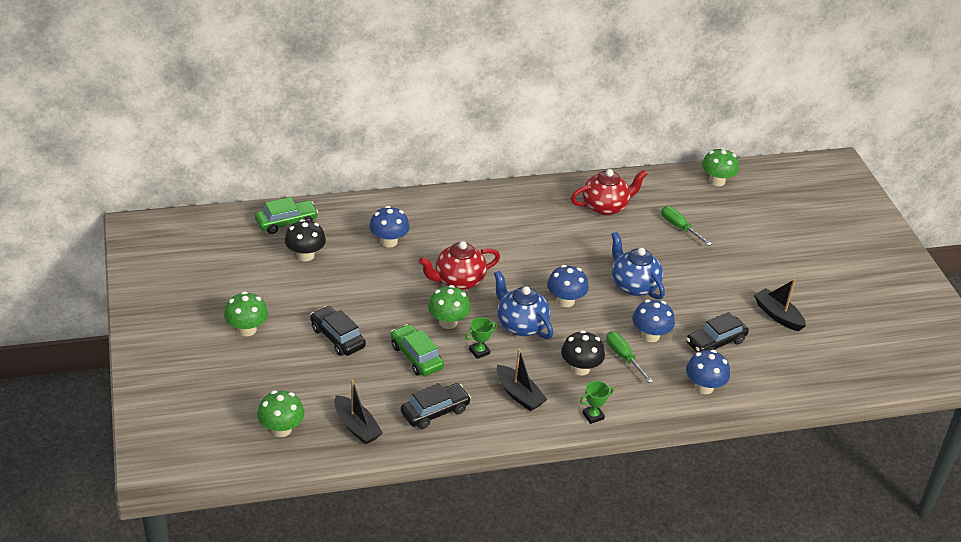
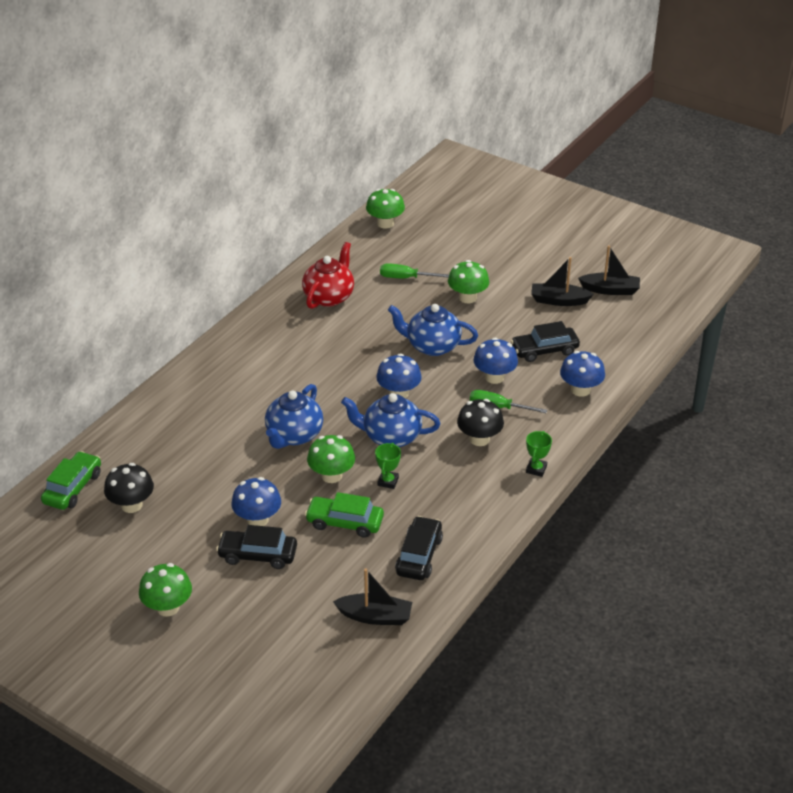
camera: 40 degrees left, 0 degrees up
(281, 429) = (317, 668): green mushroom -> green mushroom (467, 297)
(389, 241) = (190, 442): blue mushroom -> blue mushroom (257, 519)
(458, 281) = (294, 435): red teapot -> blue teapot
(519, 395) = (463, 493): black boat -> black boat (610, 290)
(715, 342) = (544, 350): black car -> black car turned 60 degrees clockwise

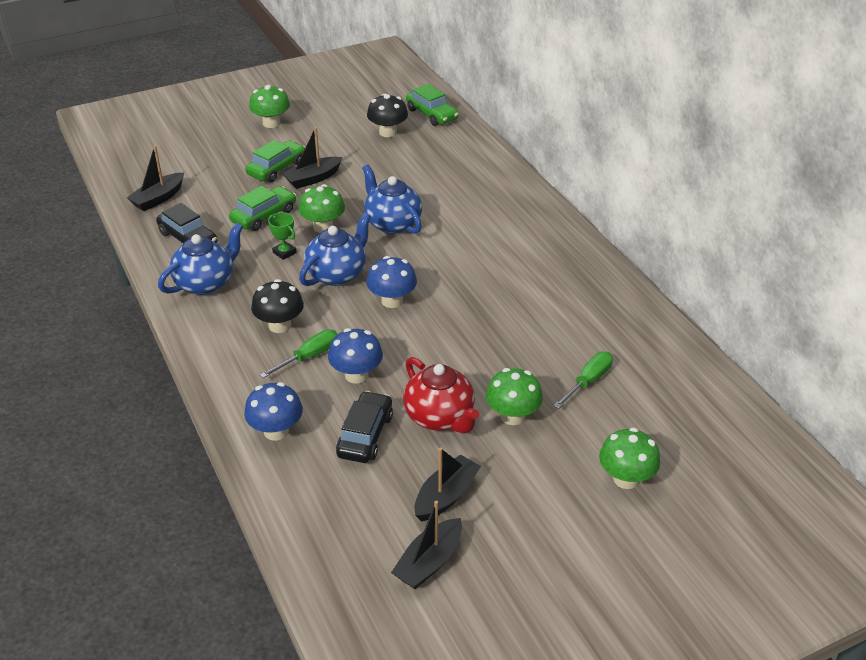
camera: 120 degrees right, 0 degrees up
(257, 519) = (313, 178): blue mushroom -> black boat
(258, 555) = (277, 168): black car -> green car
(329, 297) = (591, 311): red teapot -> red teapot (440, 417)
(385, 223) = (722, 410): green mushroom -> green mushroom (626, 479)
(432, 346) = (446, 352): blue teapot -> blue teapot (205, 283)
(536, 469) = (204, 344): green trophy -> none

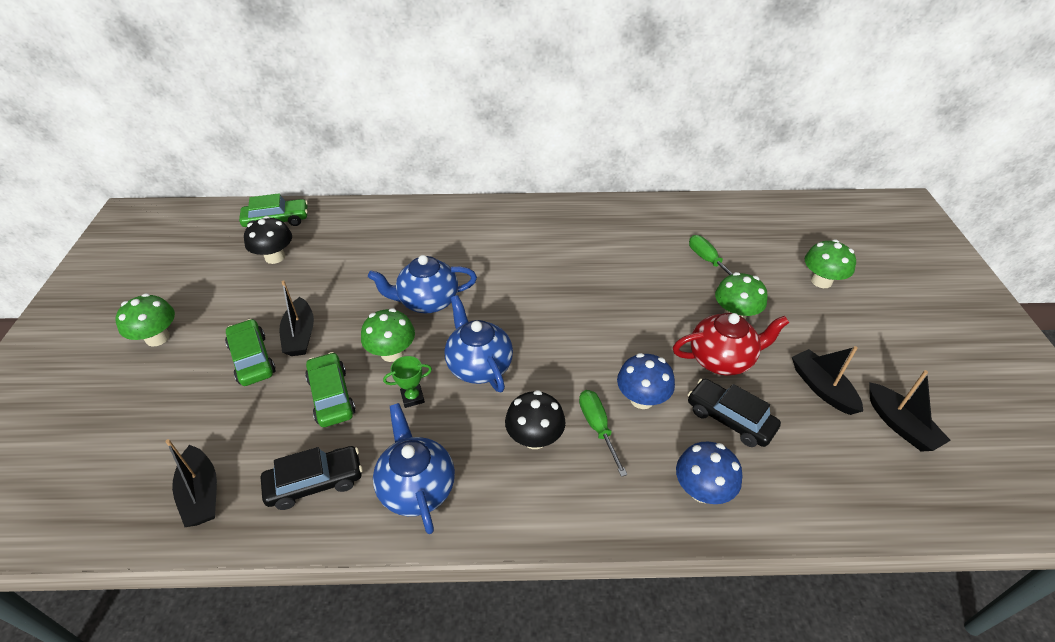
camera: 65 degrees left, 5 degrees up
(392, 301) = (545, 339): blue mushroom -> none

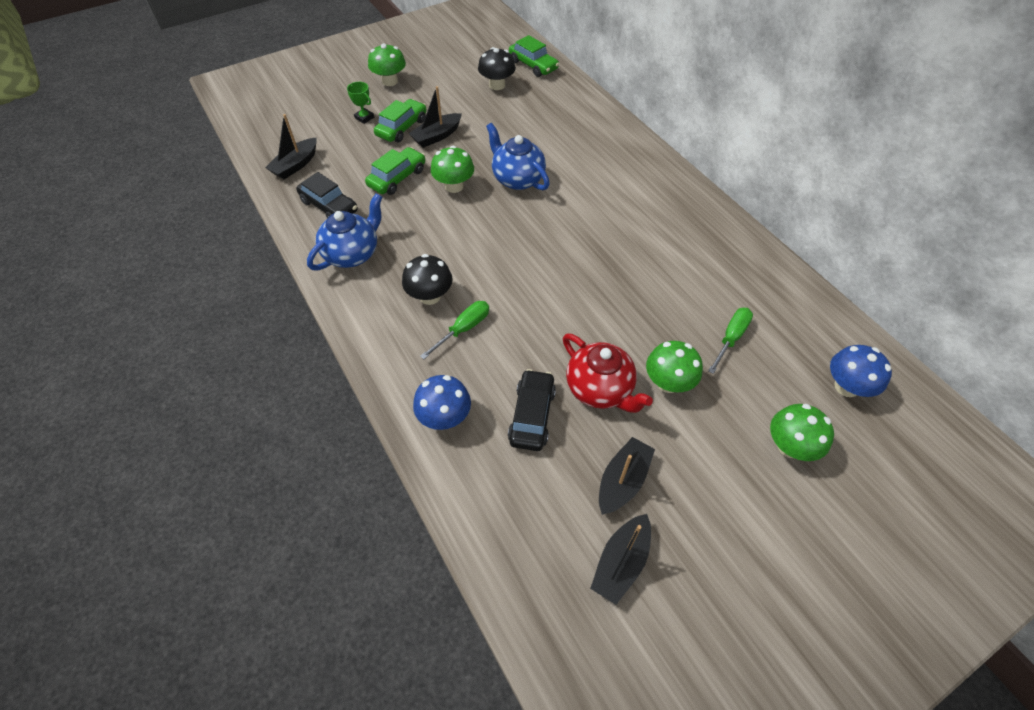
camera: 60 degrees right, 10 degrees up
(412, 397) = (422, 216): green trophy -> green trophy (364, 118)
(479, 366) = (475, 236): blue teapot -> none
(642, 399) = (512, 347): blue mushroom -> blue mushroom (846, 387)

